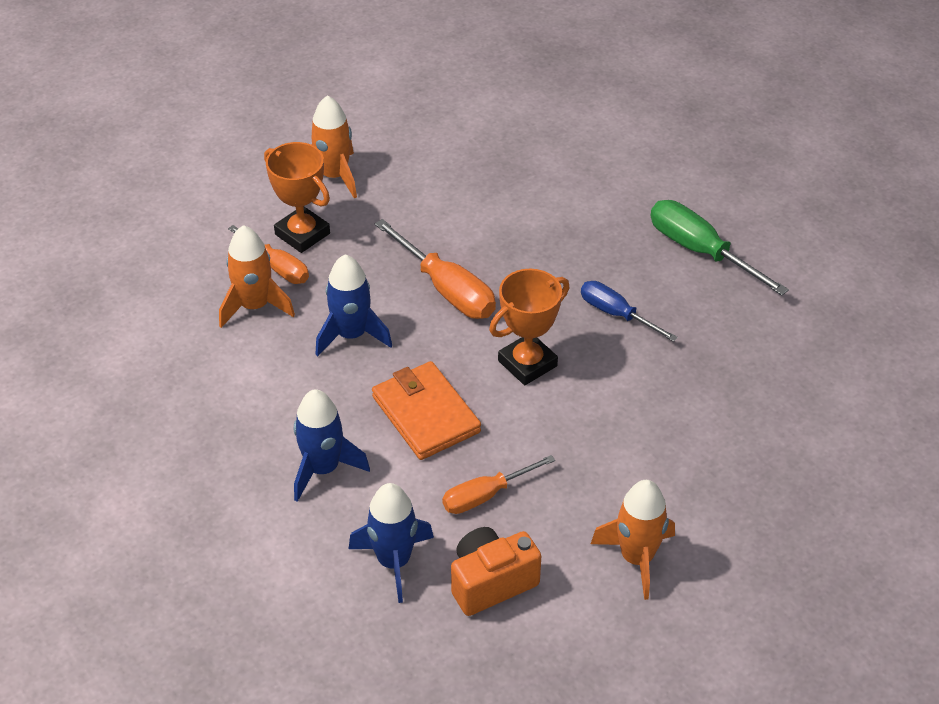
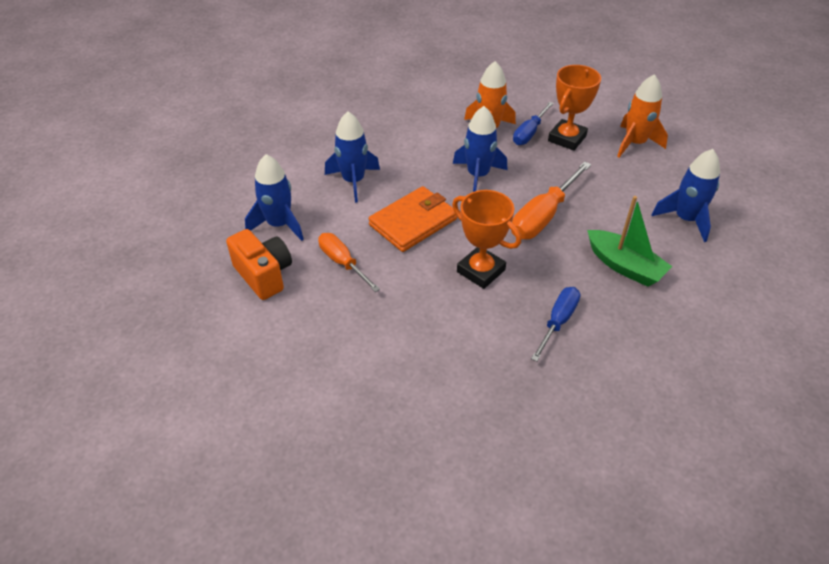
camera: 80 degrees right, 0 degrees up
(277, 267) = (529, 133): orange screwdriver -> blue screwdriver
(482, 174) = (685, 219): none -> blue rocket
(544, 242) = (624, 266): none -> green boat
(637, 558) = (292, 358): orange rocket -> none
(700, 251) = (668, 378): green screwdriver -> none

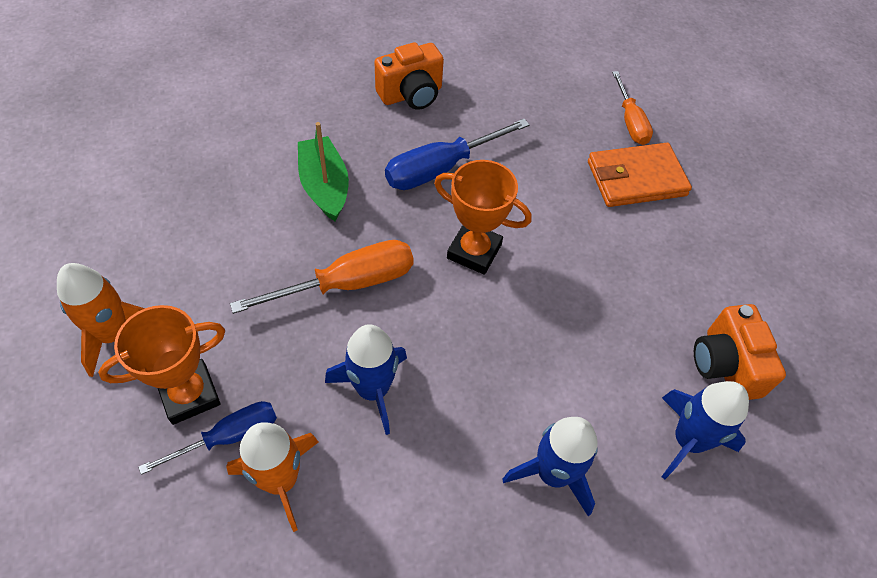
camera: 155 degrees left, 10 degrees up
(342, 263) = (624, 337): orange screwdriver -> orange screwdriver (630, 122)
(413, 222) = (508, 354): orange wallet -> orange wallet (636, 178)
(481, 271) = (474, 251): orange trophy -> orange trophy turned 45 degrees counterclockwise
(558, 321) = (441, 168): blue screwdriver -> blue screwdriver, size x1.53
(649, 382) = (411, 95): none -> orange camera
(685, 219) = (201, 202): blue rocket -> none

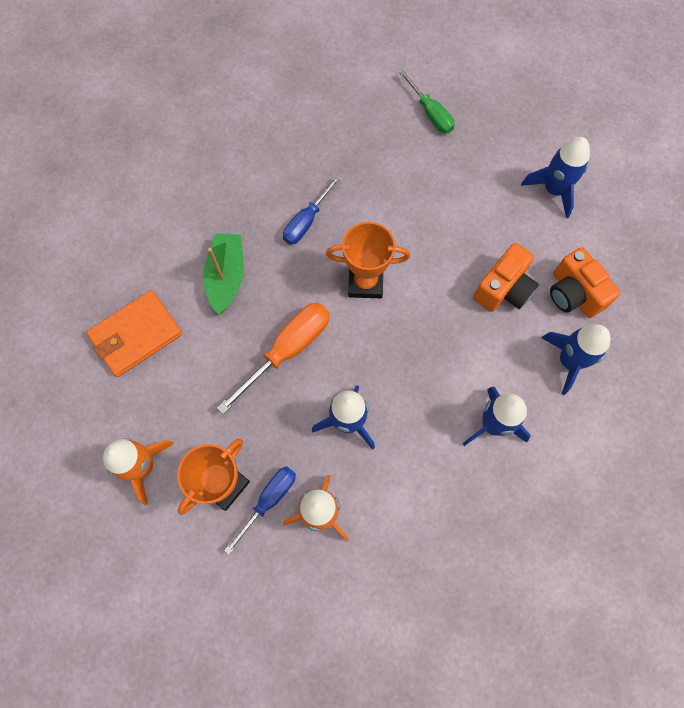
camera: 20 degrees left, 15 degrees up
(324, 186) = (226, 277): green boat -> green boat turned 45 degrees clockwise
(411, 95) = (249, 162): orange camera -> orange camera (503, 289)
(441, 168) = (306, 221): blue screwdriver -> blue screwdriver, size x0.65
(630, 122) = (430, 113): orange screwdriver -> green screwdriver
(636, 178) = (455, 165): orange wallet -> orange wallet (136, 335)
(744, 245) = (553, 190): none -> blue rocket

